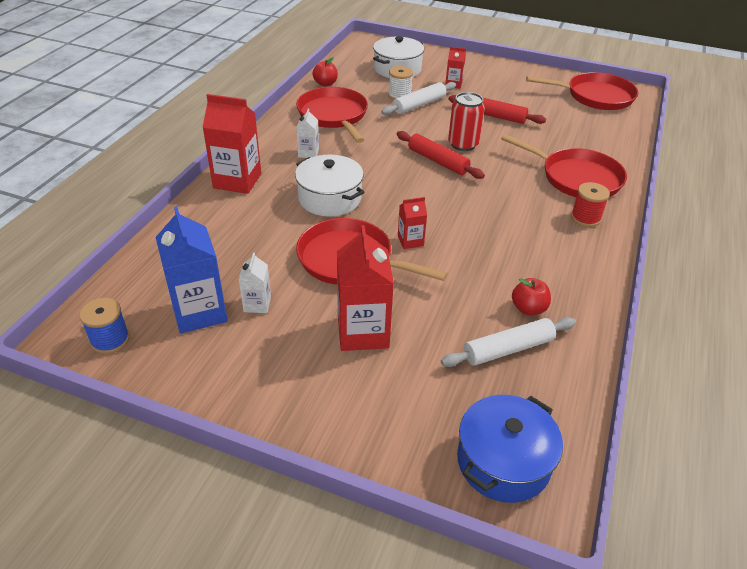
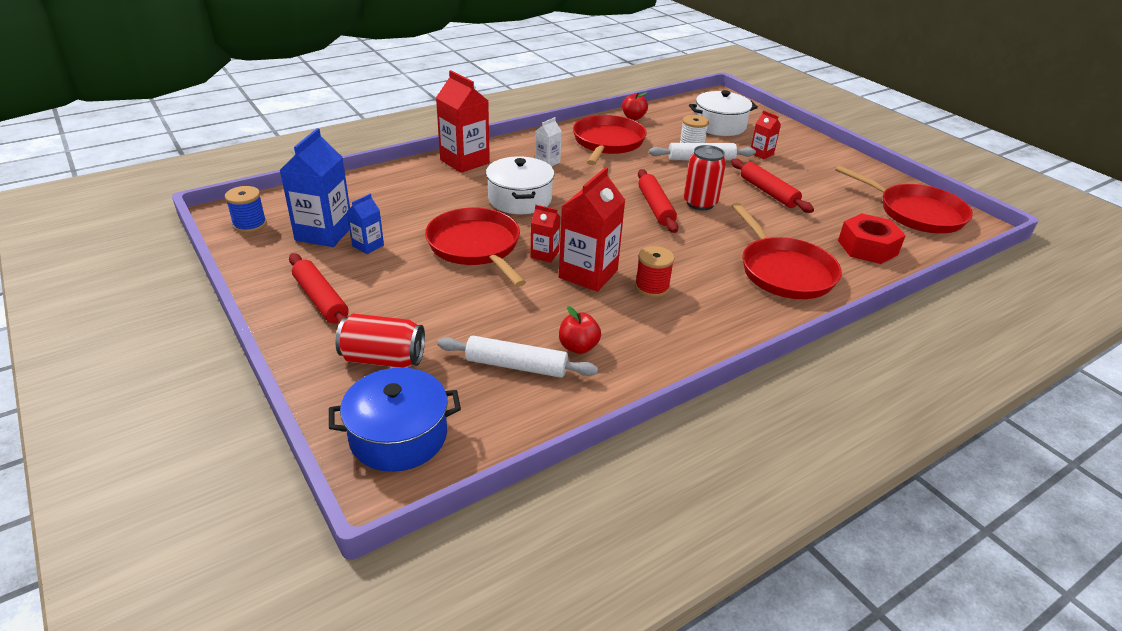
camera: 35 degrees right, 5 degrees down
(257, 304) = (368, 246): white carton -> blue carton
(284, 379) = (321, 300): none -> red rolling pin
(363, 332) = (417, 298): red carton -> red carton (588, 274)
(407, 403) = (383, 359): none -> red can
(585, 218) = (743, 306): red spool -> red spool (652, 287)
(600, 136) = (867, 247): none -> red nut

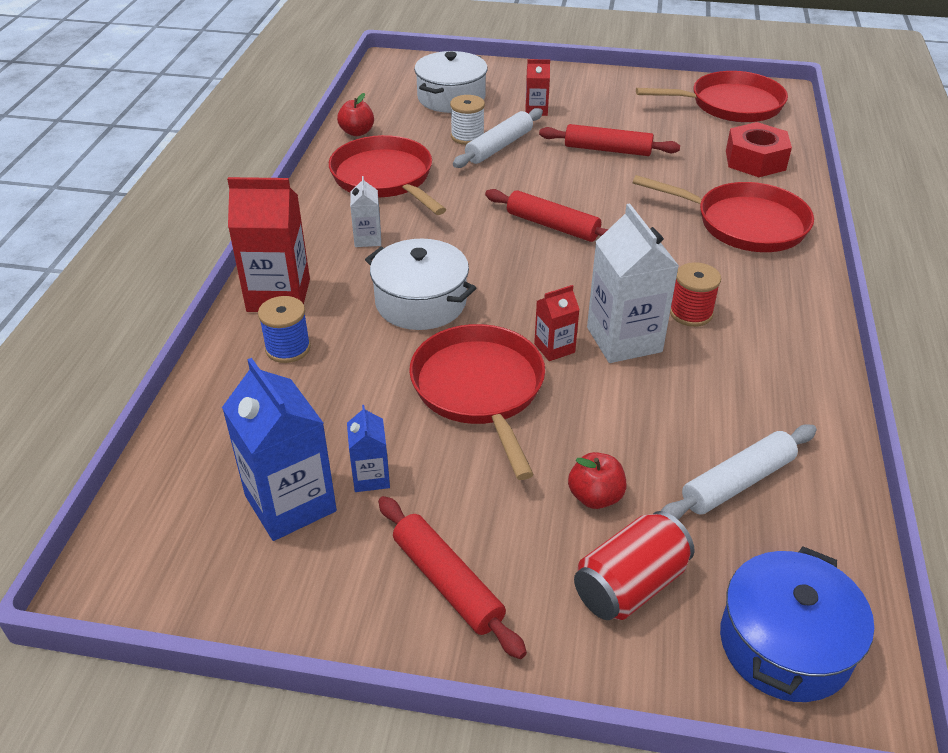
camera: 45 degrees left, 5 degrees up
(250, 224) = (171, 569): blue spool -> blue spool (288, 348)
(321, 300) = (447, 582): red rolling pin -> red rolling pin turned 45 degrees clockwise
(475, 246) = (479, 389): red pan -> red pan turned 60 degrees clockwise
(578, 347) = (744, 420): red apple -> red apple (595, 497)
(588, 274) = (624, 339): red carton -> white carton
(700, 203) = (578, 197): red can -> none

